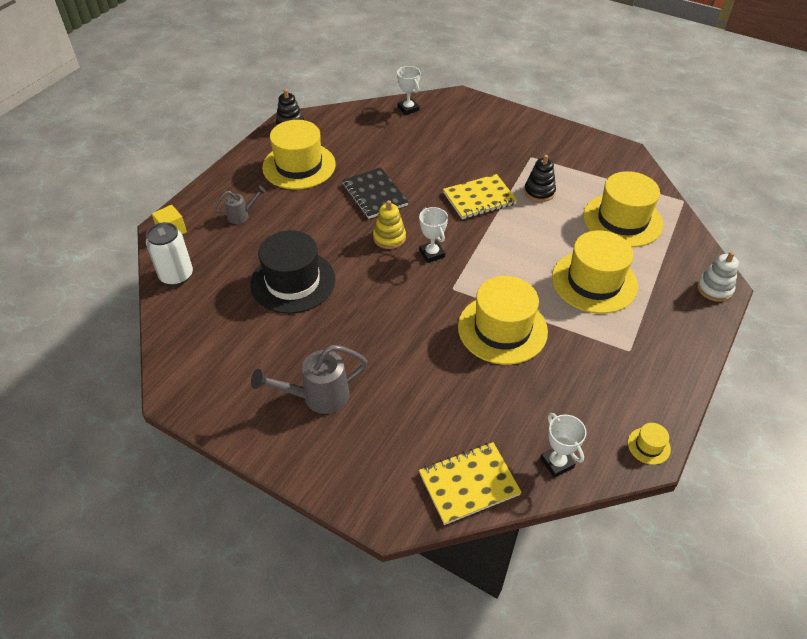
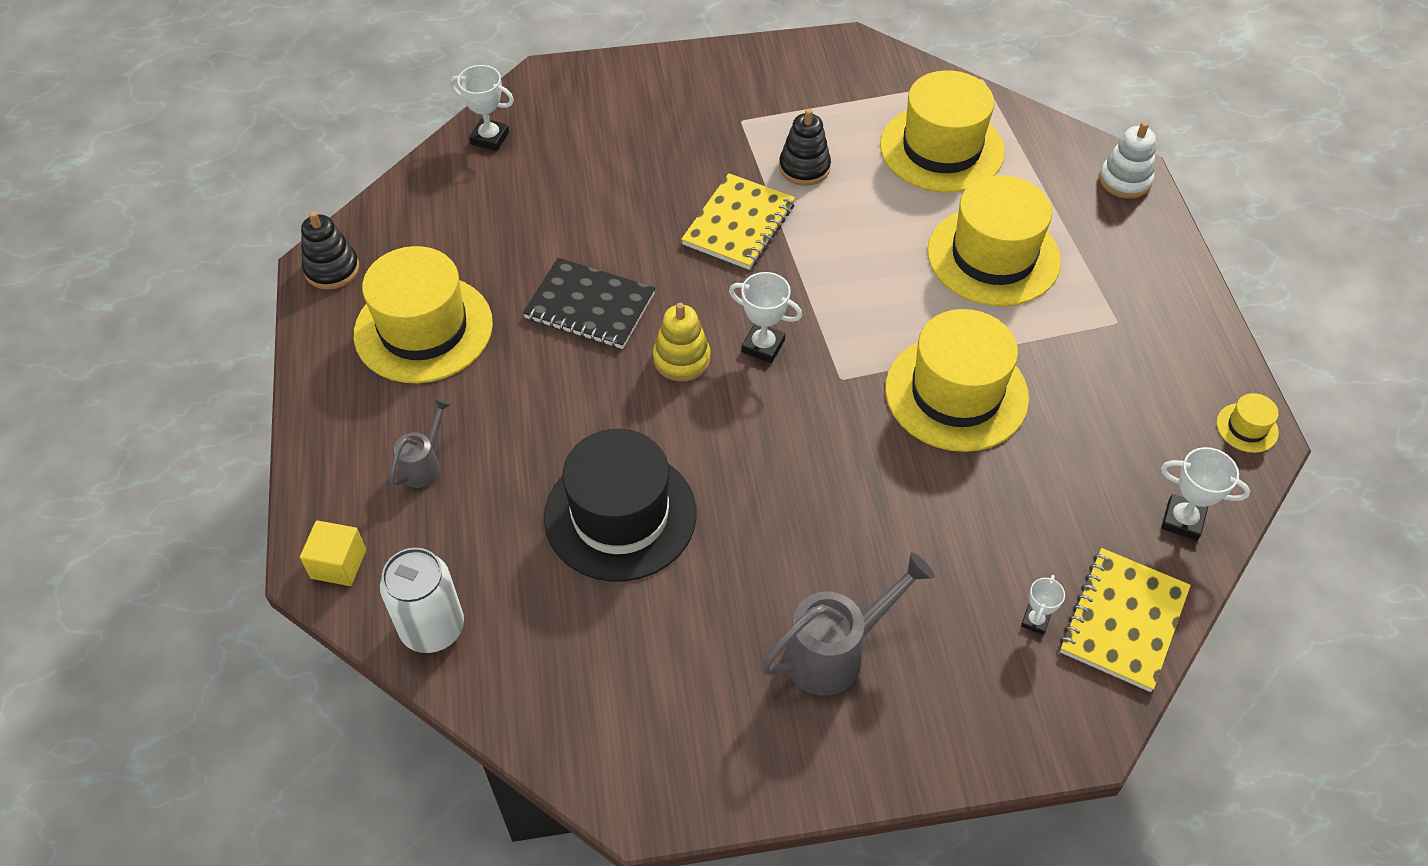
camera: 40 degrees left, 5 degrees up
(317, 397) = (836, 652): grey watering can -> grey watering can turned 150 degrees counterclockwise
(424, 451) = (1035, 621): none -> white trophy

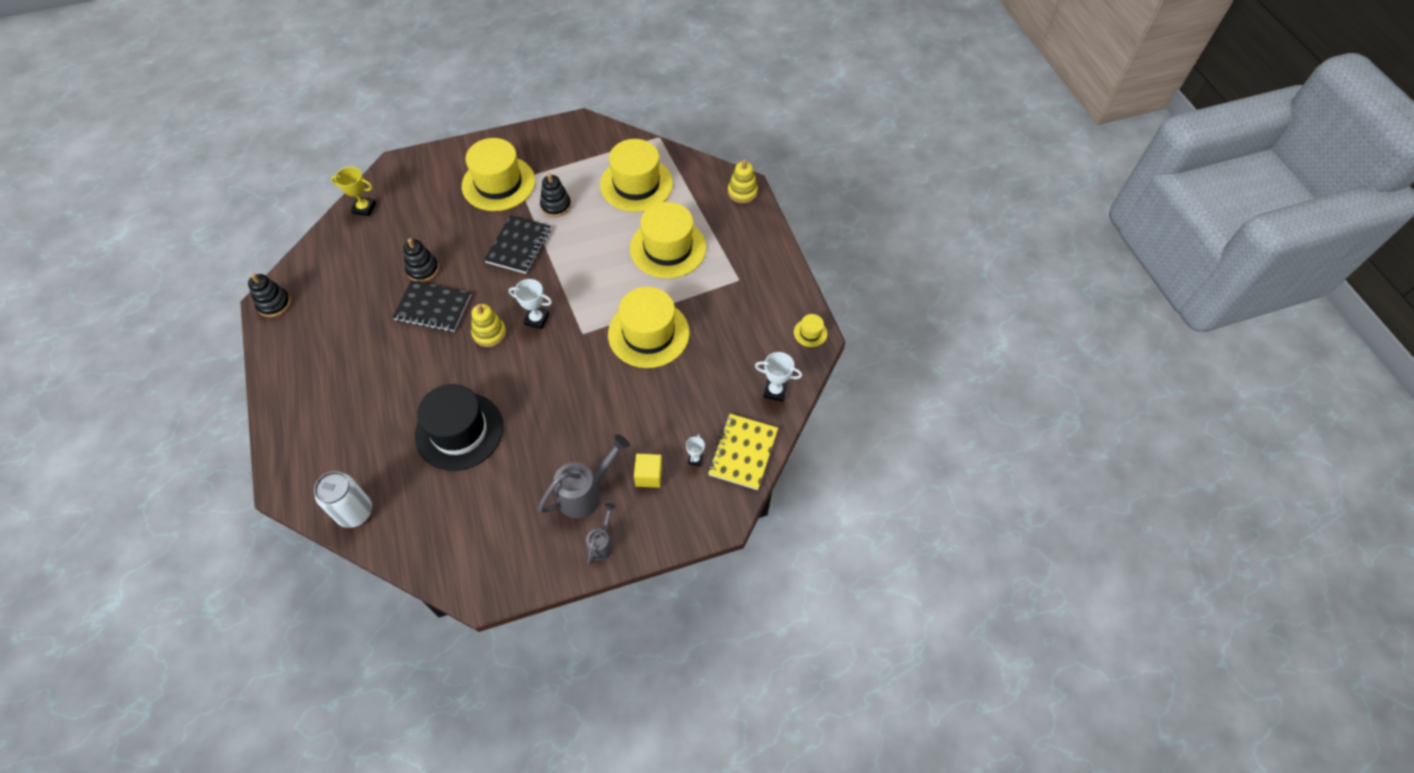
camera: 10 degrees left, 5 degrees up
(338, 564) = (296, 483): yellow cube -> yellow cube (648, 475)
(423, 329) = (334, 334): yellow hat -> yellow hat (498, 183)
(425, 464) = (342, 417): grey watering can -> grey watering can (602, 543)
(490, 138) = (364, 208): white trophy -> yellow trophy
(577, 244) = (423, 269): none -> black stacking toy
(739, 224) = (519, 246): yellow notebook -> black notebook
(1125, 180) = (742, 192): white stacking toy -> yellow stacking toy

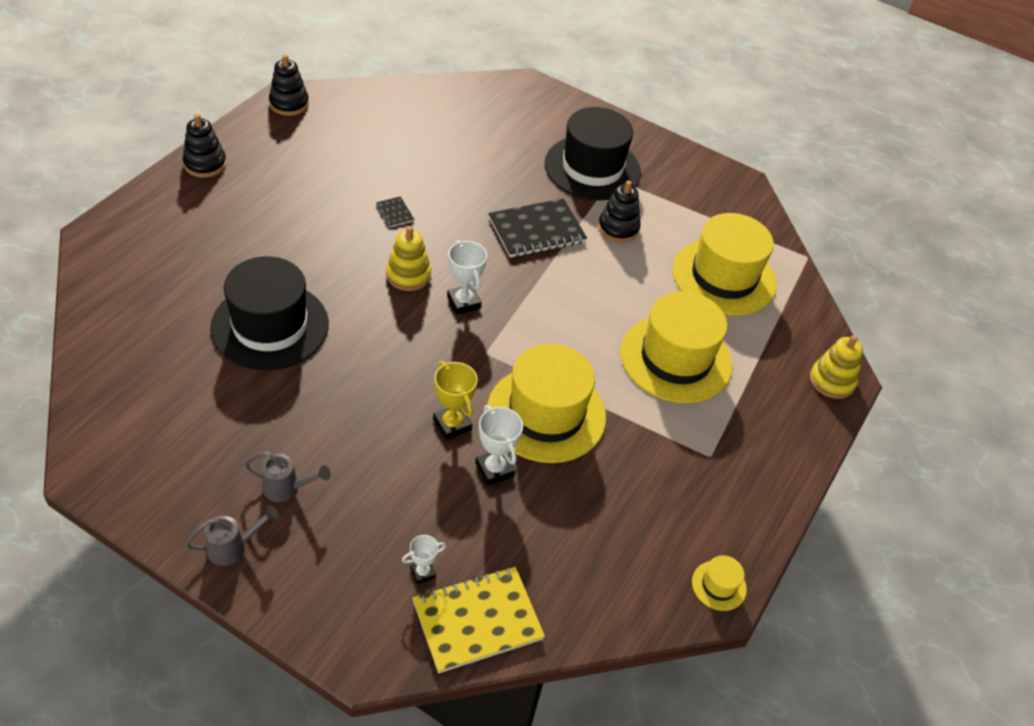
camera: 45 degrees right, 10 degrees down
(355, 512) = (109, 304): white can -> none
(364, 208) = (454, 95): yellow trophy -> yellow trophy (452, 424)
(423, 269) = (431, 178): black stacking toy -> black stacking toy (205, 164)
(433, 308) = (394, 213): black notebook -> black notebook, size x0.44
(498, 183) = (592, 168): yellow hat -> black hat
(586, 493) = (287, 488): grey watering can -> grey watering can, size x0.57
(648, 475) = (360, 537): yellow cube -> none
(775, 391) = (596, 600): white trophy -> white trophy (494, 469)

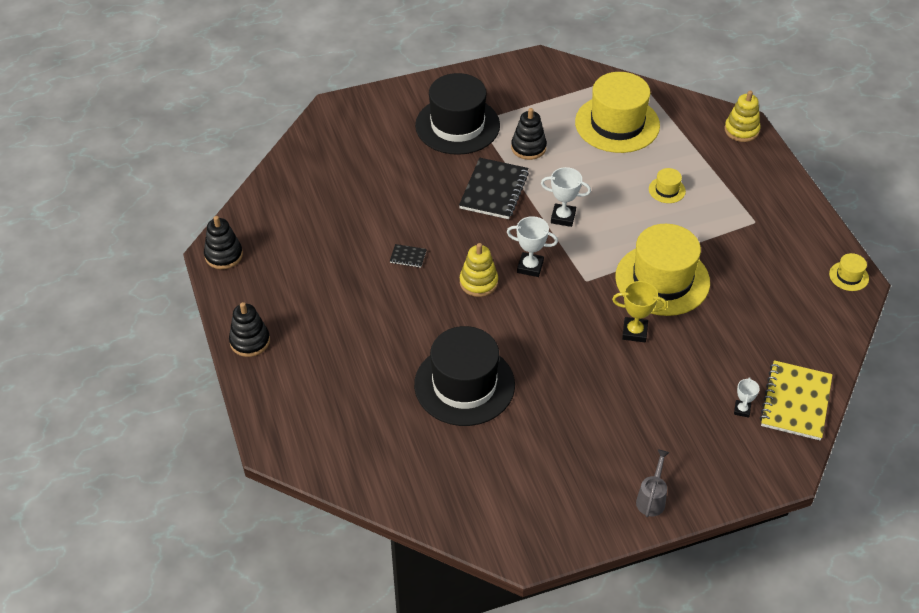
camera: 45 degrees left, 0 degrees up
(287, 488) = (623, 446): grey watering can -> none
(494, 469) = (688, 331): white trophy -> white trophy (563, 217)
(676, 358) = (667, 190): yellow hat -> yellow hat, size x0.42

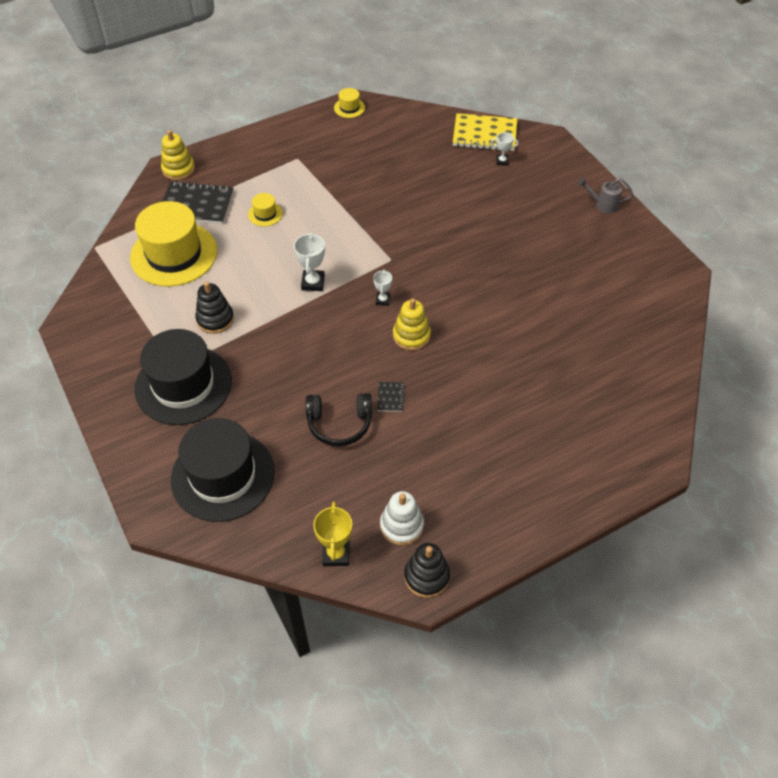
camera: 100 degrees left, 5 degrees up
(250, 341) = (541, 516): black stacking toy -> none
(274, 246) = (401, 525): none -> white stacking toy
(389, 219) = (339, 423): none -> black headphones
(464, 385) = (536, 330): black hat -> black hat (223, 475)
(494, 190) = (283, 339): black notebook -> black notebook (196, 205)
(530, 267) = (383, 300): white trophy -> white trophy, size x0.62
(634, 332) = (442, 224): yellow trophy -> yellow trophy (336, 554)
(662, 280) = (378, 211): yellow hat -> none

